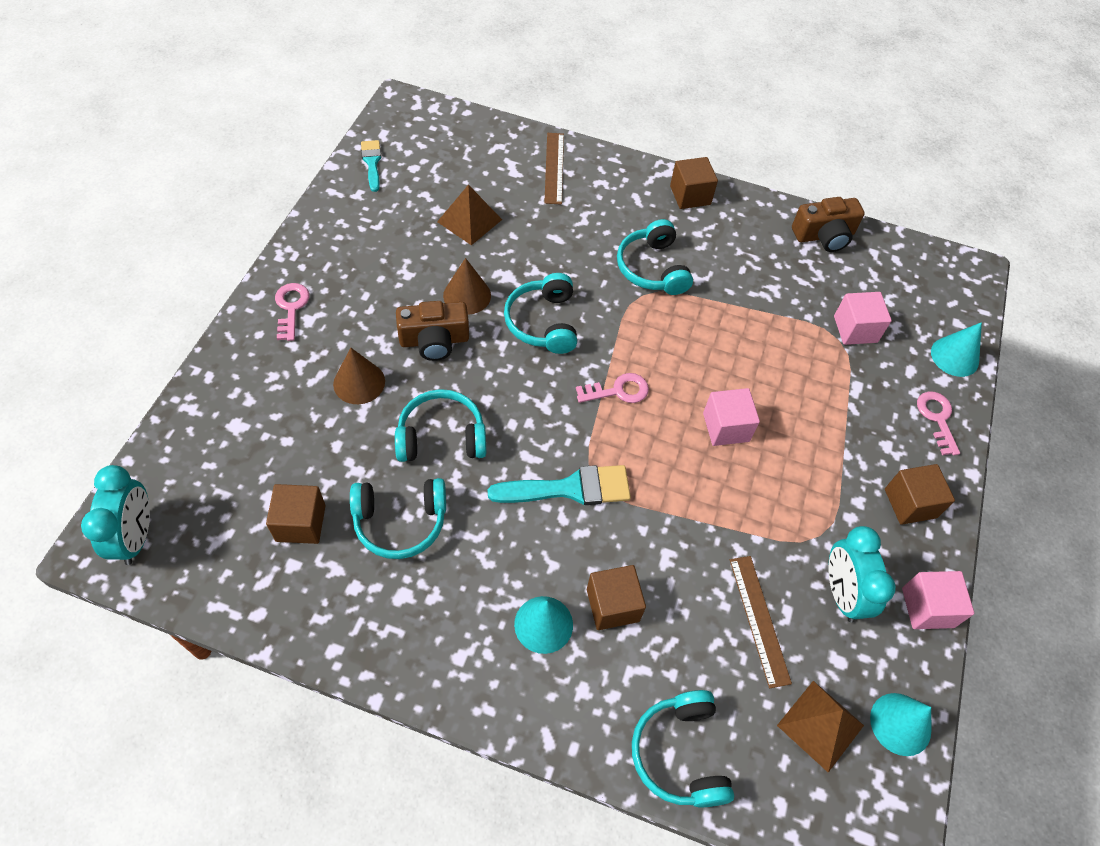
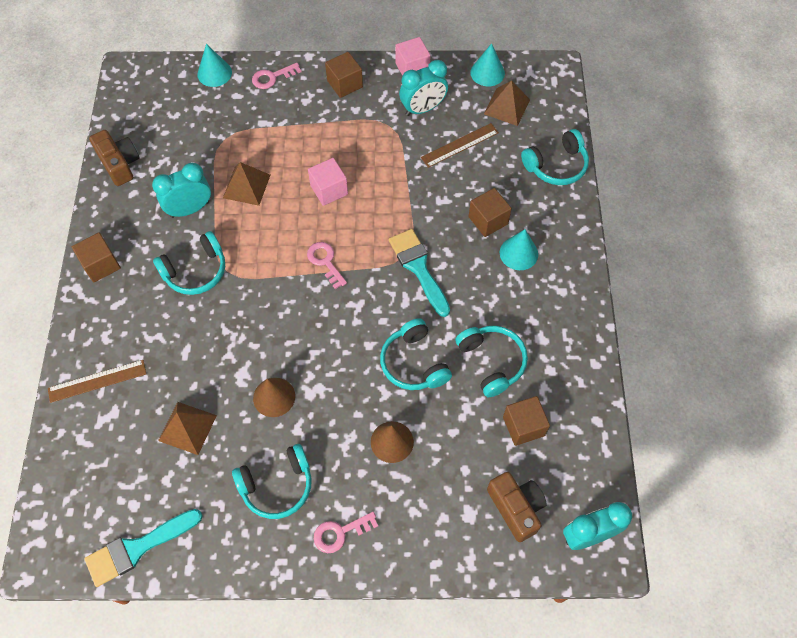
camera: 105 degrees left, 5 degrees up
(372, 163) = (138, 548): turquoise brush -> turquoise brush, size x1.65
(434, 340) = (329, 403): brown camera -> brown camera (516, 508)
(543, 322) = (281, 331): turquoise headphones -> turquoise headphones (277, 486)
(739, 282) = (190, 209): none -> turquoise clock
(758, 343) = (246, 186): none -> brown pyramid
(855, 329) = (210, 131): pink cube -> none

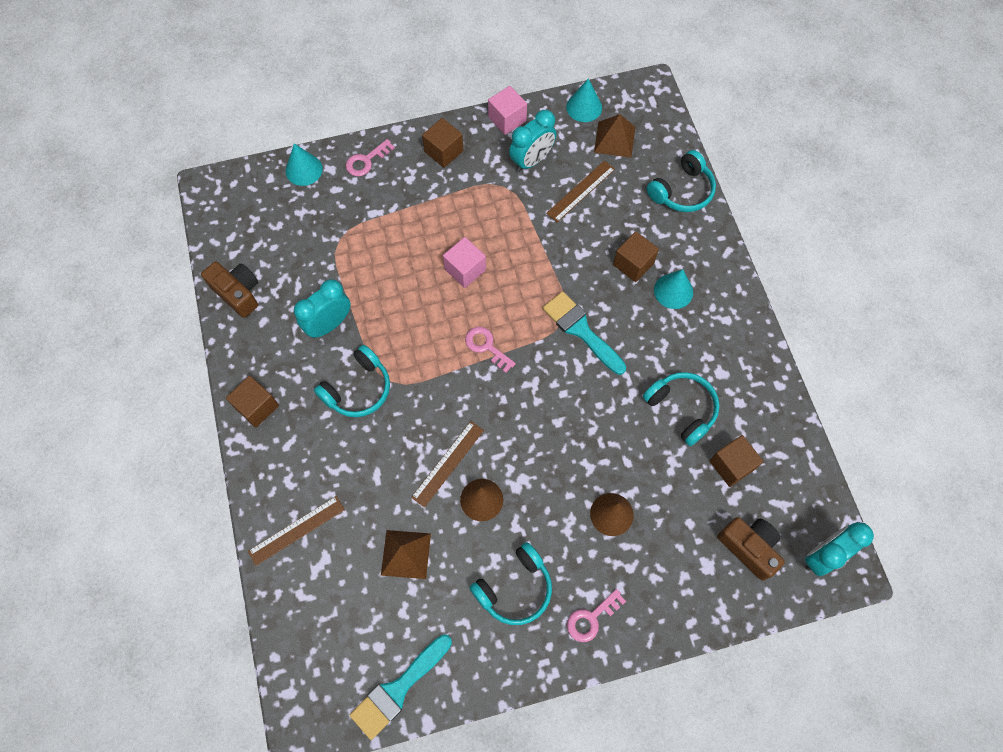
camera: 15 degrees left, 5 degrees up
(246, 186) = (379, 285): brown pyramid -> none
(254, 357) = (448, 463): none -> brown ruler
(413, 363) = (607, 429): turquoise headphones -> none

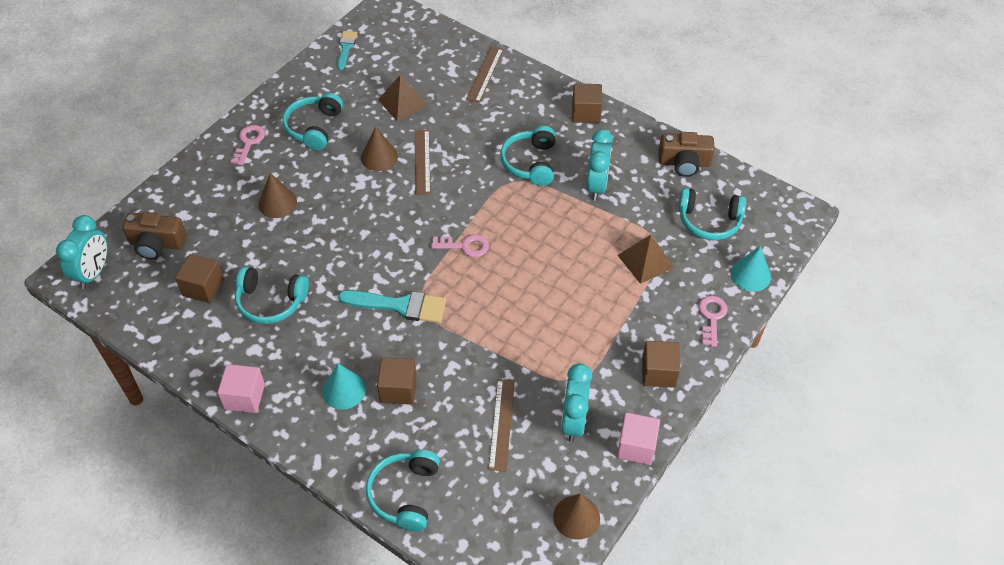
camera: 140 degrees right, 15 degrees down
(281, 230) = (709, 221): none -> turquoise headphones
(398, 689) = (346, 48): turquoise brush -> turquoise brush, size x0.60
(465, 269) = (537, 288): pink cube -> pink cube (244, 397)
(584, 107) = (576, 517): turquoise cone -> brown cone
(614, 139) = (515, 502): brown pyramid -> brown pyramid (645, 261)

